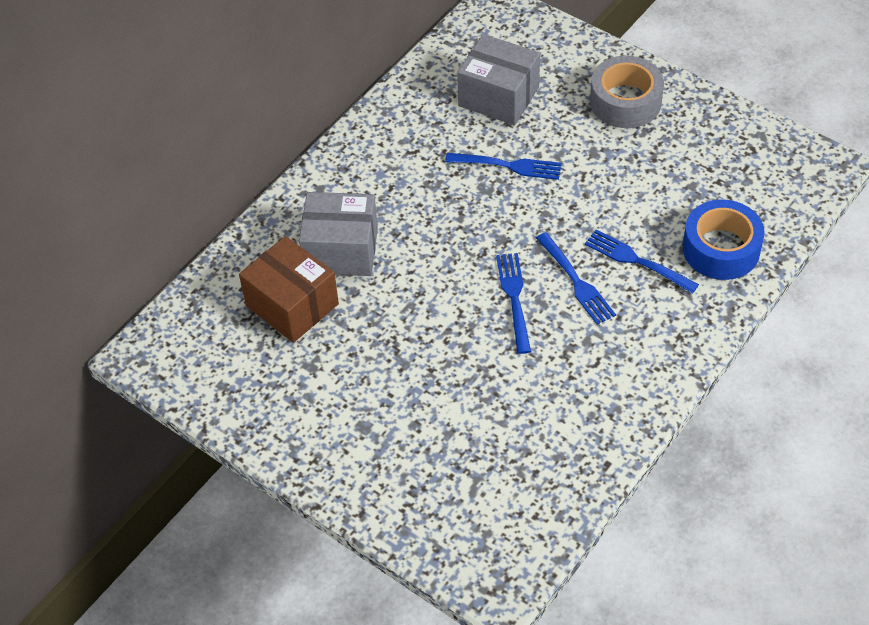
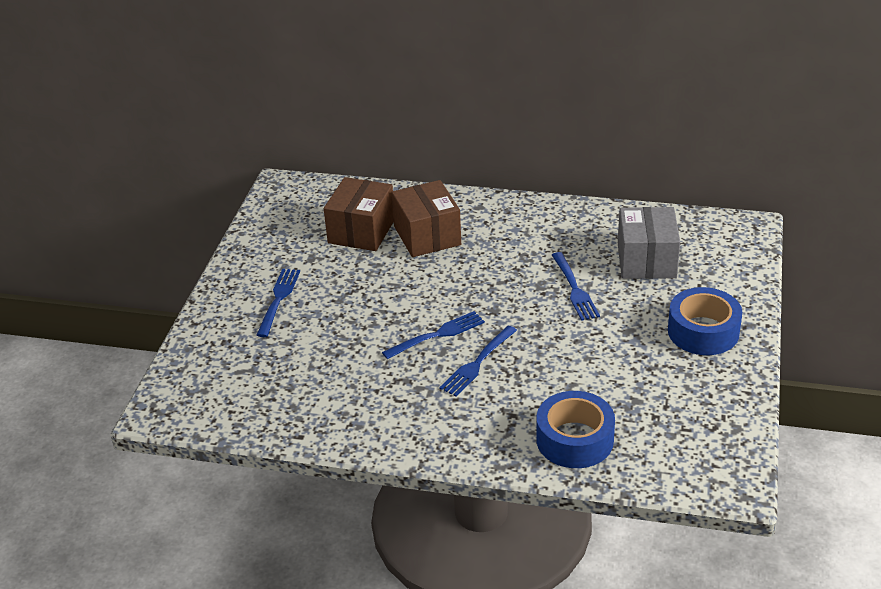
camera: 65 degrees right, 15 degrees down
(341, 250) = (427, 236): grey box -> brown box
(625, 101) = (703, 331): grey tape -> blue tape
(637, 261) = (524, 392): blue fork -> blue fork (278, 300)

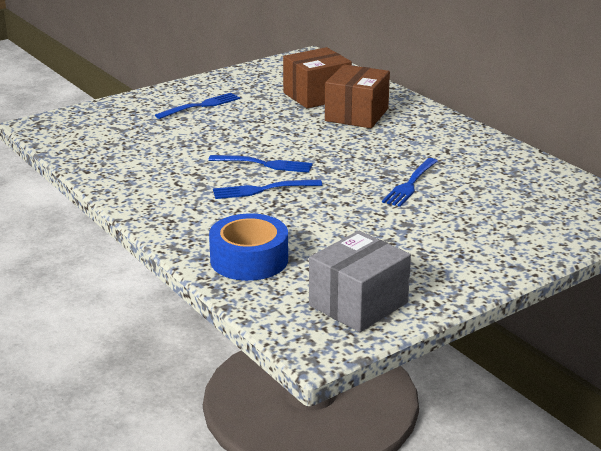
camera: 40 degrees right, 10 degrees down
(646, 260) = (500, 193): grey box -> grey box (358, 304)
(703, 331) = (469, 252): blue tape -> none

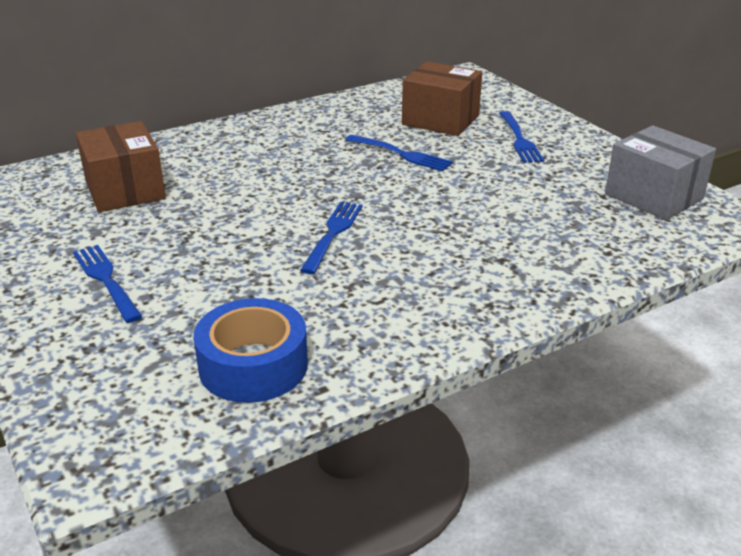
camera: 85 degrees left, 5 degrees up
(249, 260) = (581, 250): blue tape -> blue tape (253, 365)
(263, 189) = (405, 237): blue fork -> blue fork (519, 139)
(356, 115) = (203, 169): brown box -> brown box (440, 120)

